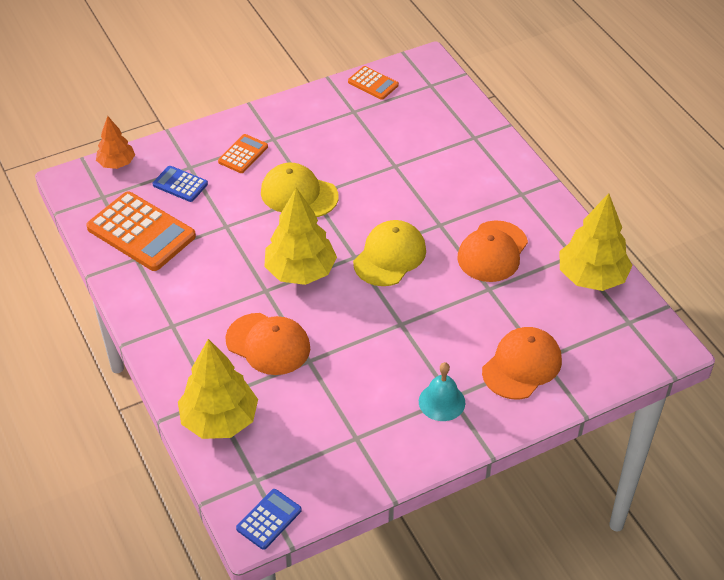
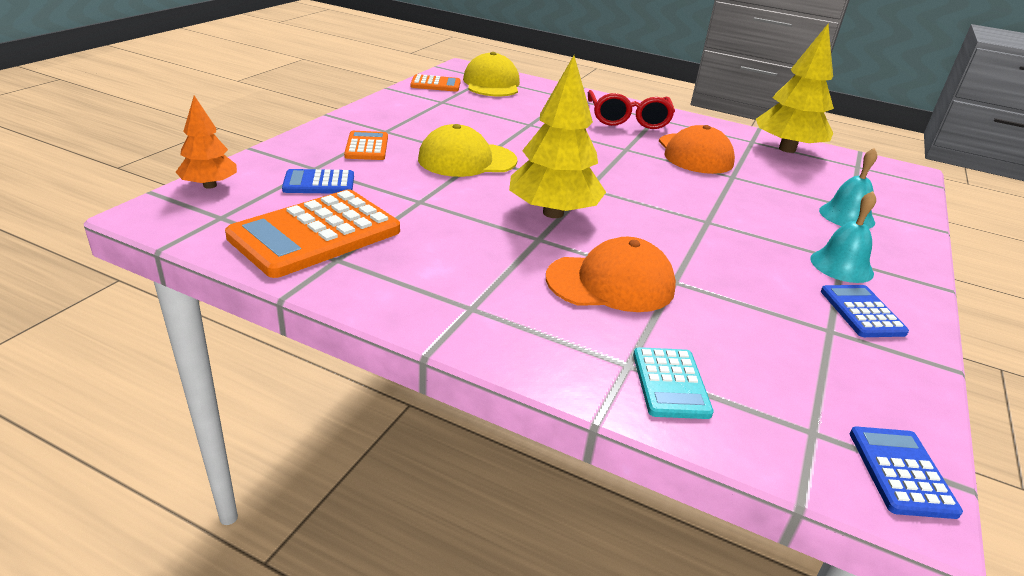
camera: 40 degrees left, 15 degrees down
(141, 232) = (315, 234): orange calculator -> orange calculator turned 135 degrees clockwise
(219, 420) = (670, 383): yellow tree -> turquoise calculator
(390, 256) = (619, 179): yellow cap -> yellow cap (491, 84)
(397, 437) = (862, 312): none -> blue calculator
(492, 187) = (628, 119): none -> red glasses
(522, 365) = (846, 216): orange cap -> turquoise bell

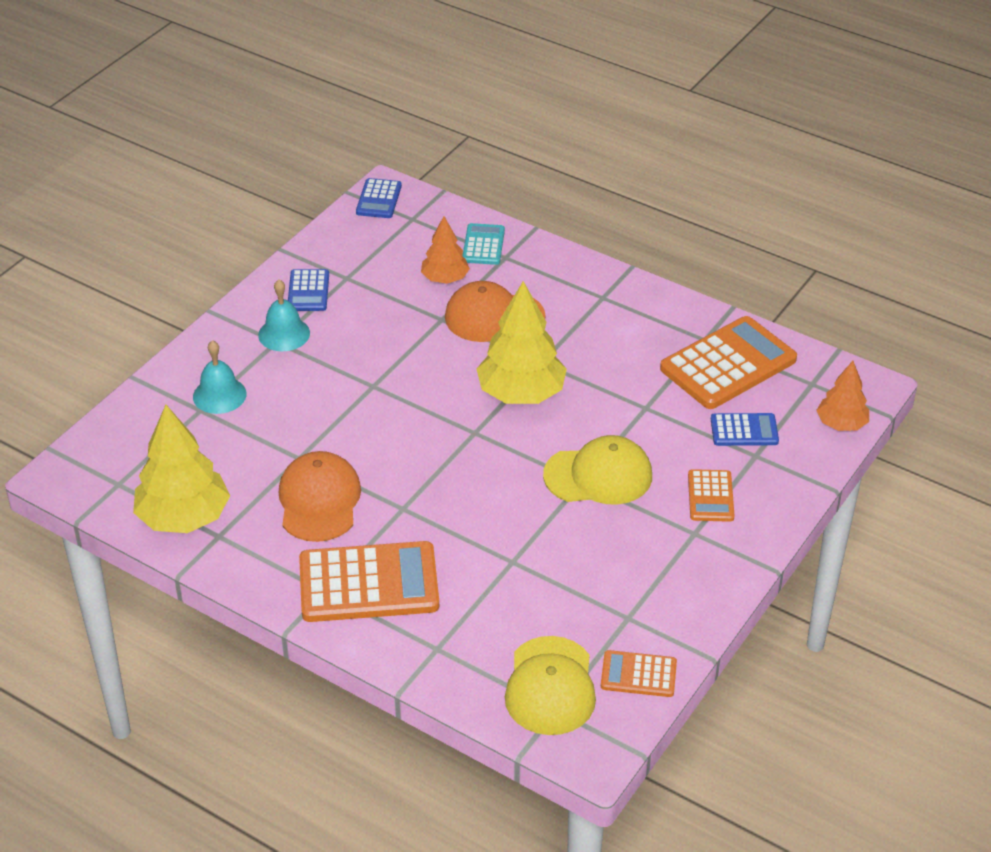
camera: 170 degrees left, 10 degrees up
(628, 119) = (368, 584): red glasses -> orange calculator
(699, 330) = (445, 279): none -> orange tree

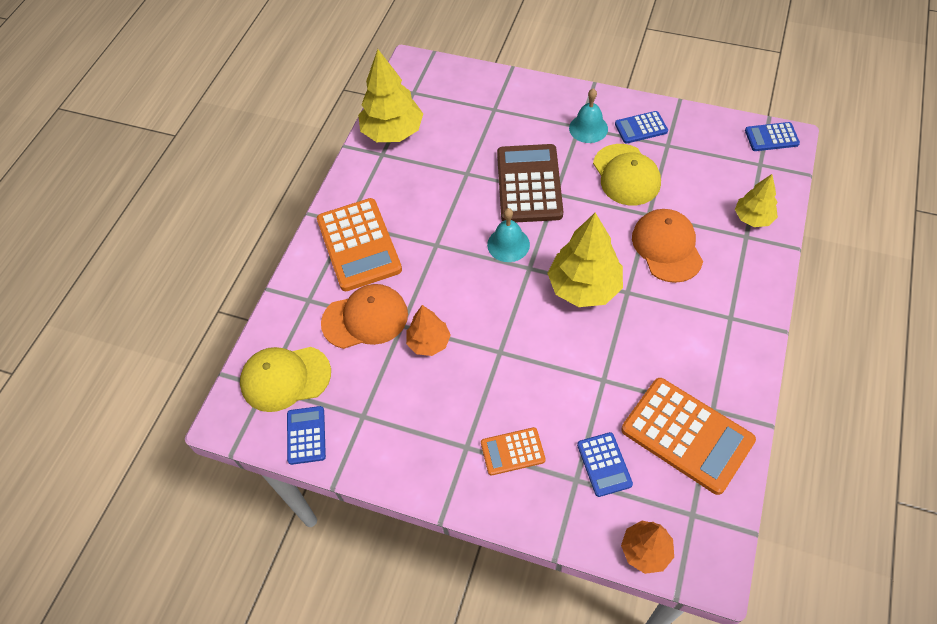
camera: 80 degrees right, 15 degrees up
(219, 395) = (512, 114): turquoise bell -> turquoise bell (508, 244)
(319, 500) = (429, 196): orange cap -> orange cap (365, 318)
(347, 405) = (529, 184): none -> brown calculator
(445, 279) = (697, 204): orange tree -> orange tree (429, 342)
(483, 245) = (753, 218): turquoise calculator -> yellow tree
(598, 475) = (510, 362): yellow cap -> yellow cap (626, 175)
(638, 674) = (306, 435): orange calculator -> blue calculator

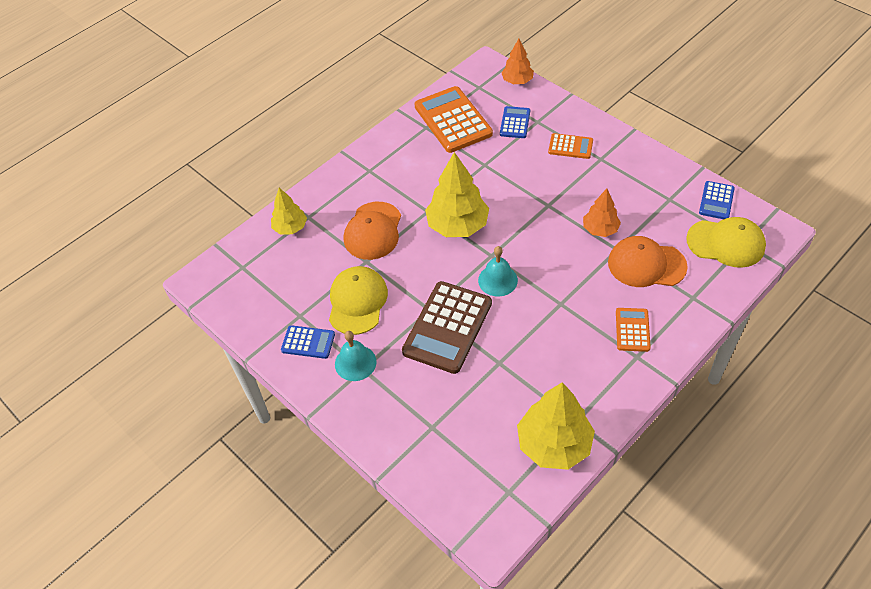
camera: 155 degrees left, 5 degrees down
(358, 245) = (632, 330): orange calculator -> orange calculator, size x0.52
(771, 137) = (209, 286): blue calculator -> none

